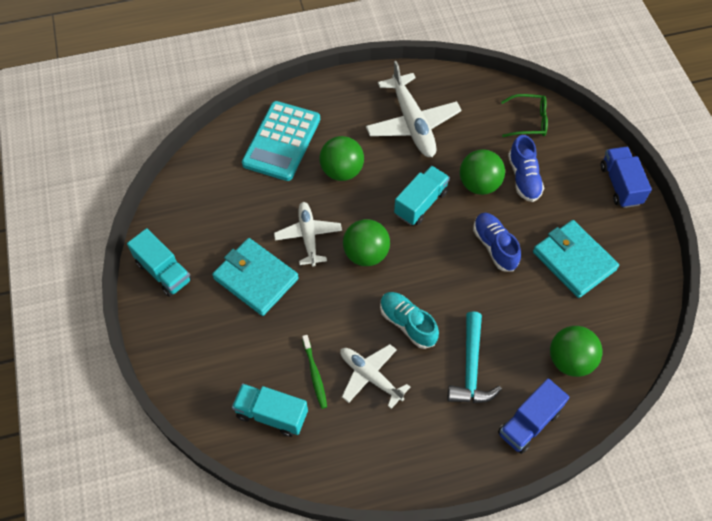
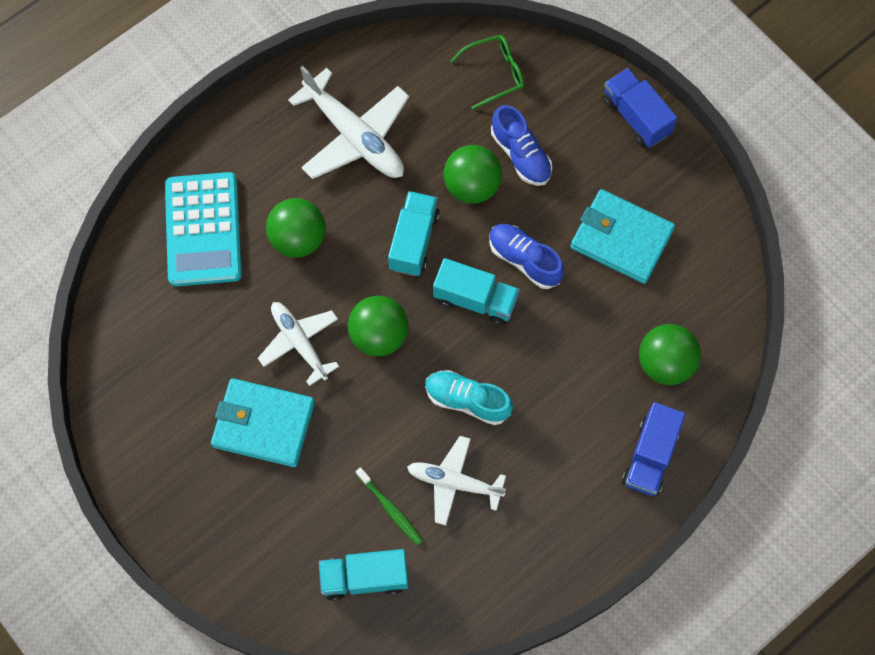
camera: 25 degrees left, 10 degrees up
(163, 271) = (147, 465): turquoise truck -> turquoise truck (475, 299)
(471, 367) = (561, 421): turquoise hammer -> none

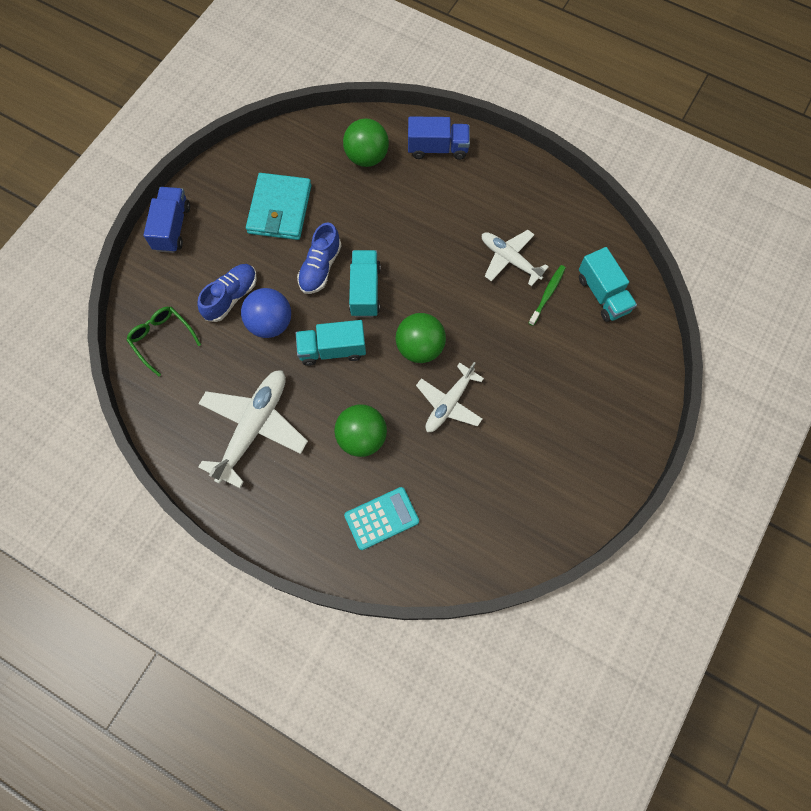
camera: 110 degrees left, 0 degrees up
(203, 230) = (381, 518): turquoise calculator -> turquoise calculator, size x0.63
(263, 424) = (524, 405): turquoise wallet -> none
(454, 482) = (510, 259): white plane -> white plane turned 135 degrees clockwise
(467, 400) = (446, 271): turquoise shoe -> none
(472, 186) = (270, 323): green ball -> blue ball
(636, 116) = (172, 227): blue truck -> blue truck turned 150 degrees clockwise

